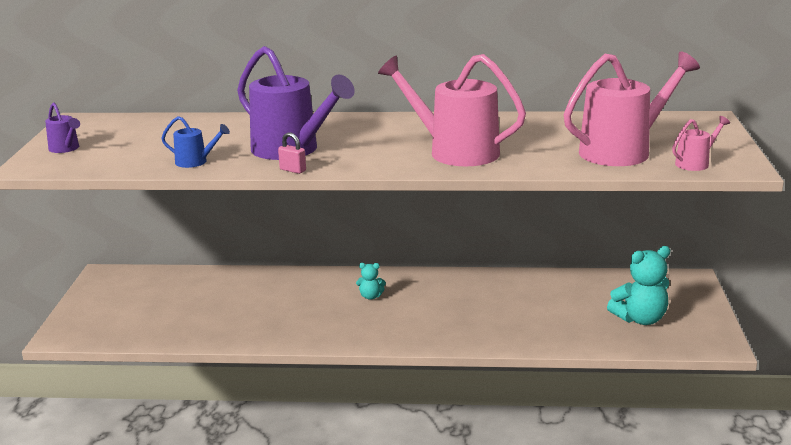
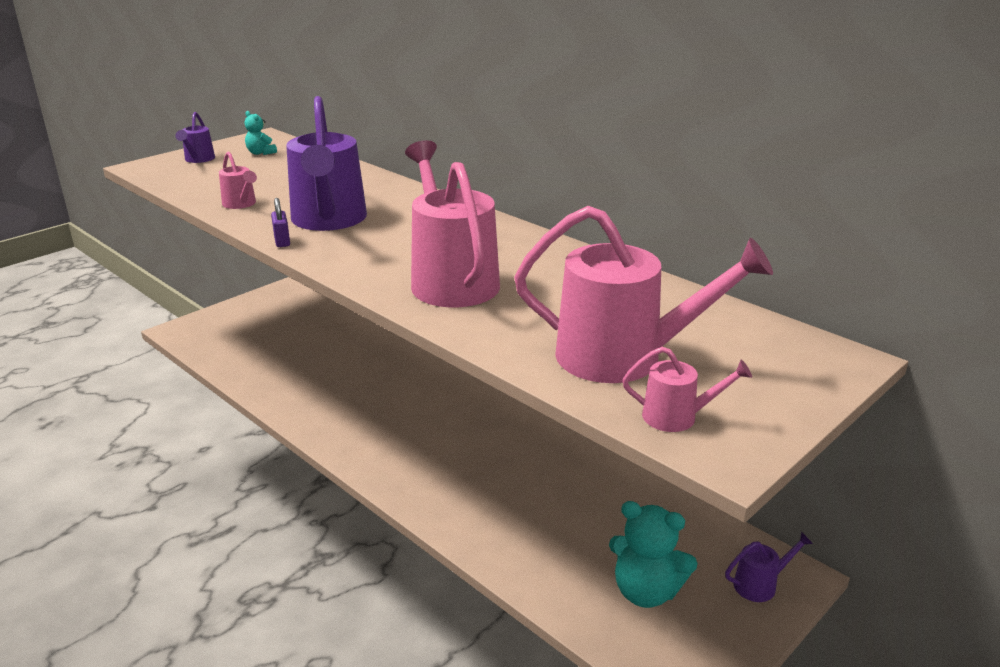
camera: 40 degrees right, 5 degrees up
(195, 162) = (241, 204): blue watering can -> pink watering can
(293, 170) = (282, 241): pink padlock -> purple padlock
(371, 296) = (429, 410): turquoise teddy bear -> turquoise teddy bear (261, 153)
(683, 290) = (760, 584): none -> purple watering can

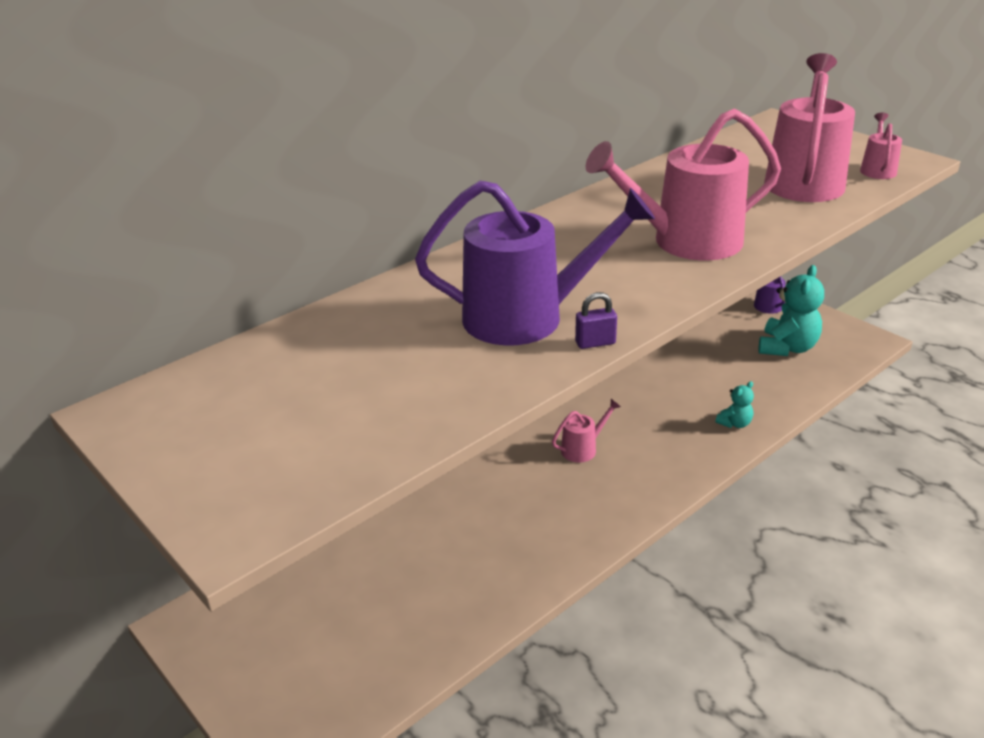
camera: 85 degrees left, 5 degrees up
(198, 159) = (217, 469): purple watering can -> none
(241, 204) = (458, 391): pink watering can -> pink watering can (583, 449)
(261, 153) = (213, 403): turquoise teddy bear -> turquoise teddy bear (735, 423)

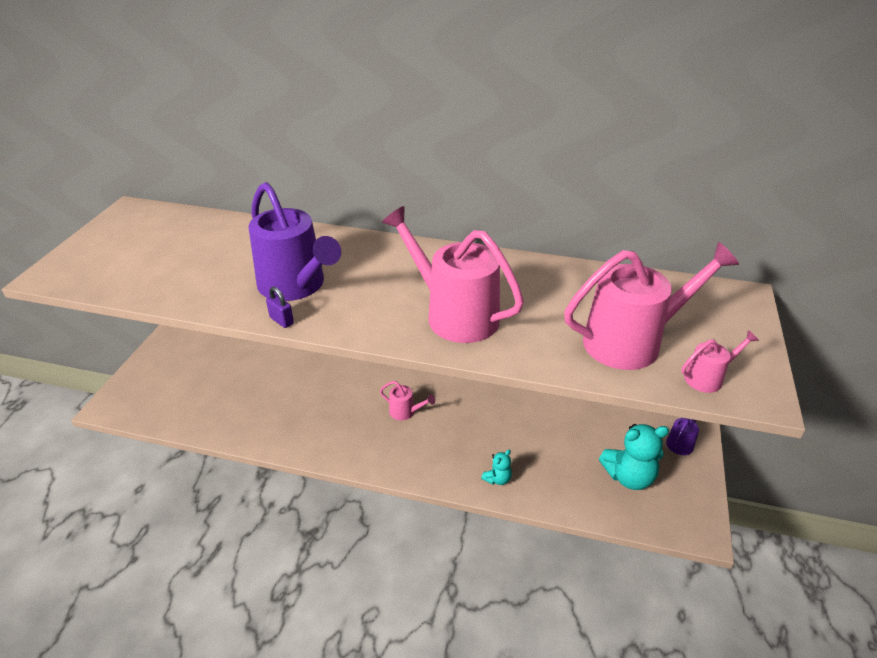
camera: 55 degrees right, 5 degrees up
(735, 423) = (497, 479): turquoise teddy bear -> turquoise teddy bear turned 60 degrees counterclockwise

